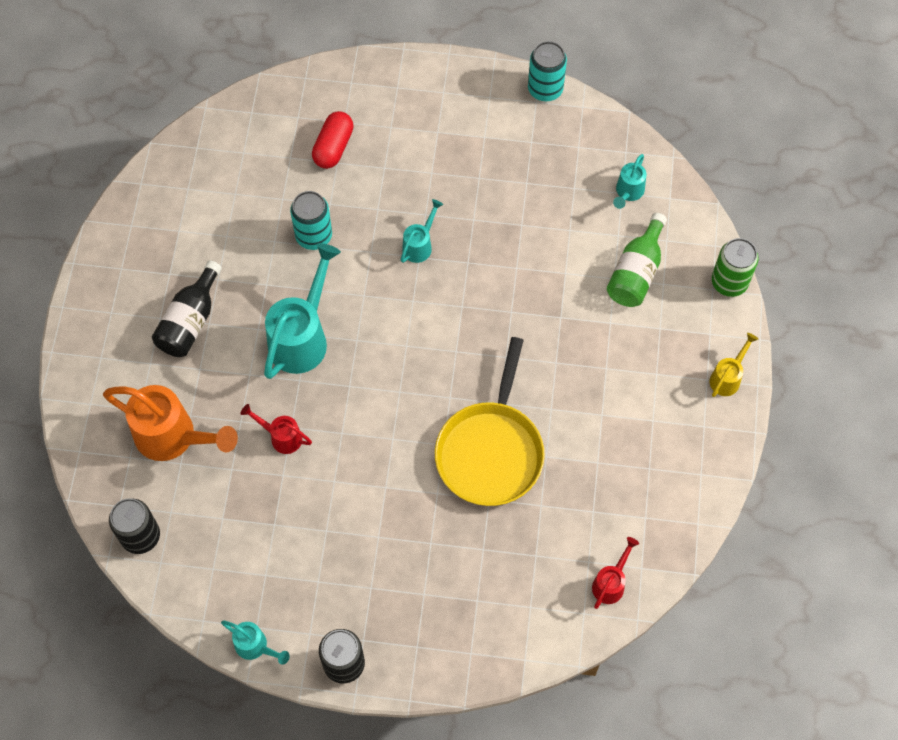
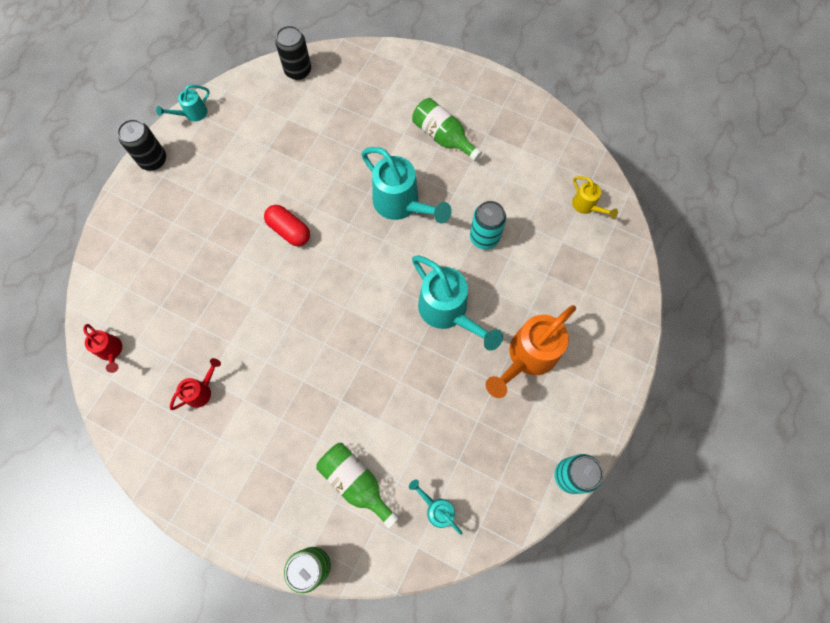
camera: 110 degrees right, 5 degrees up
(173, 437) = (359, 105): orange watering can -> orange watering can (527, 357)
(190, 321) = (443, 137): black bottle -> green bottle
(281, 437) = (329, 169): red watering can -> red watering can (201, 391)
(333, 147) = (562, 276): red capsule -> red capsule (289, 230)
(419, 245) = (448, 312): turquoise watering can -> turquoise watering can, size x1.96
(490, 451) = (253, 304): yellow pan -> none
(727, 377) = (226, 521): yellow watering can -> yellow watering can (586, 206)

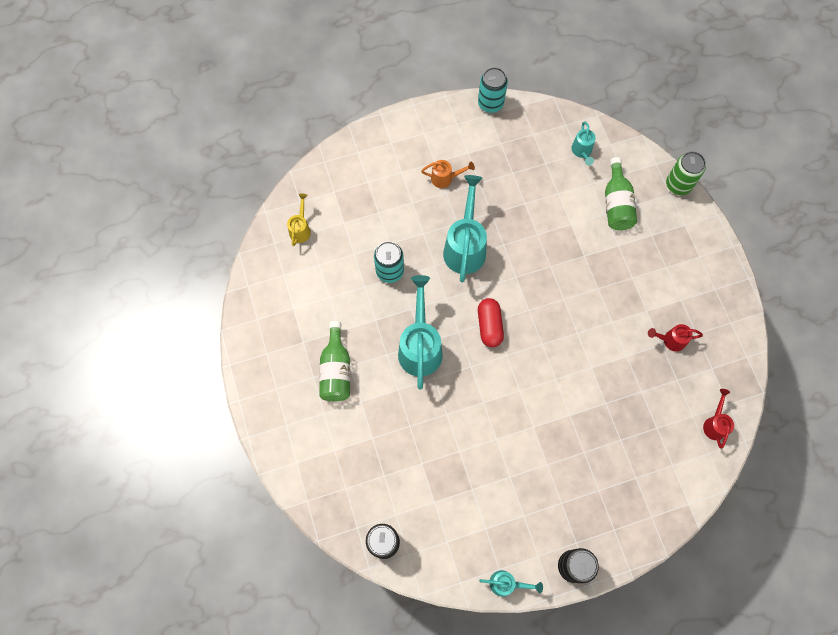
camera: 135 degrees left, 0 degrees up
(289, 230) = (517, 401): red capsule -> red capsule (489, 326)
(527, 357) = (445, 178): orange watering can -> orange watering can, size x0.51

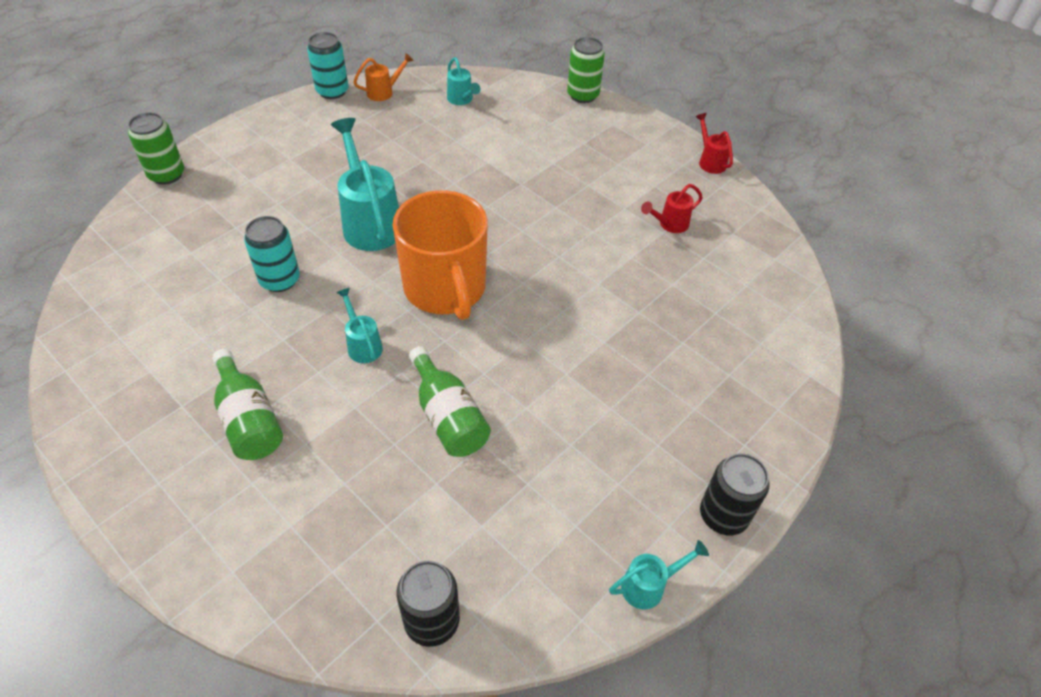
camera: 30 degrees left, 20 degrees down
(300, 229) = (128, 279): yellow watering can -> none
(350, 144) = (166, 175): none -> green can
(420, 346) = (363, 344): turquoise watering can -> turquoise watering can, size x0.51
(445, 178) = (310, 168): orange watering can -> orange watering can (384, 92)
(489, 326) = (445, 288): red capsule -> orange mug
(616, 204) = (527, 129): green bottle -> green bottle (448, 417)
(714, 424) = (775, 282): red watering can -> red watering can (710, 161)

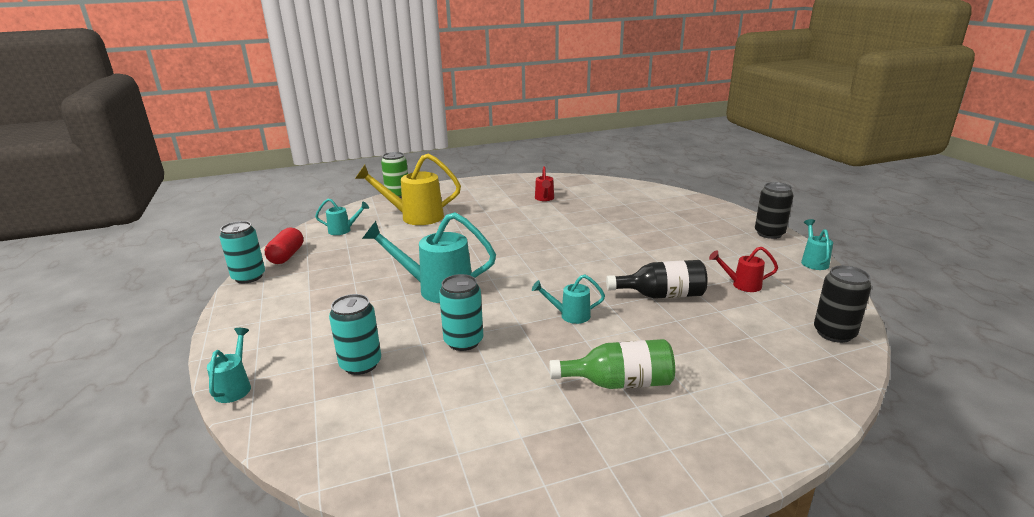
camera: 60 degrees left, 25 degrees down
(166, 175) = (235, 387): green can -> turquoise watering can
(219, 229) = (360, 364): none -> turquoise can
(384, 92) = (286, 256): orange watering can -> red capsule
(445, 288) = (538, 273): orange mug -> none
(448, 417) = (661, 295): green bottle -> black bottle
(530, 135) = (415, 217): none -> yellow watering can
(710, 161) = (503, 178): red watering can -> red watering can (742, 285)

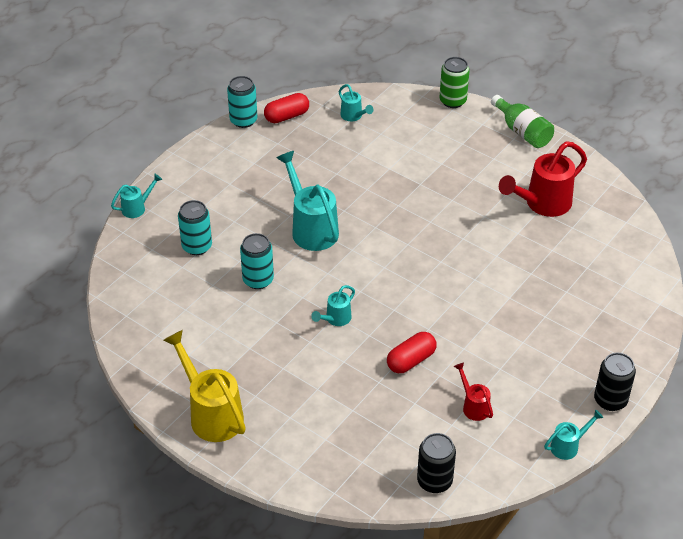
camera: 55 degrees right, 20 degrees up
(415, 217) = (417, 142): yellow watering can -> yellow watering can (211, 414)
(544, 199) = (542, 204): red watering can -> red watering can, size x1.96
(570, 315) = (335, 319): turquoise watering can -> turquoise watering can turned 105 degrees counterclockwise
(619, 383) = (273, 378): green bottle -> green bottle (522, 132)
(661, 295) = (411, 360): black bottle -> red capsule

